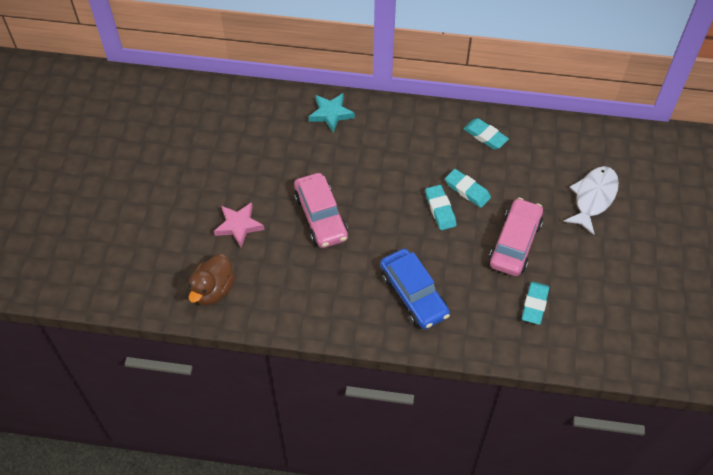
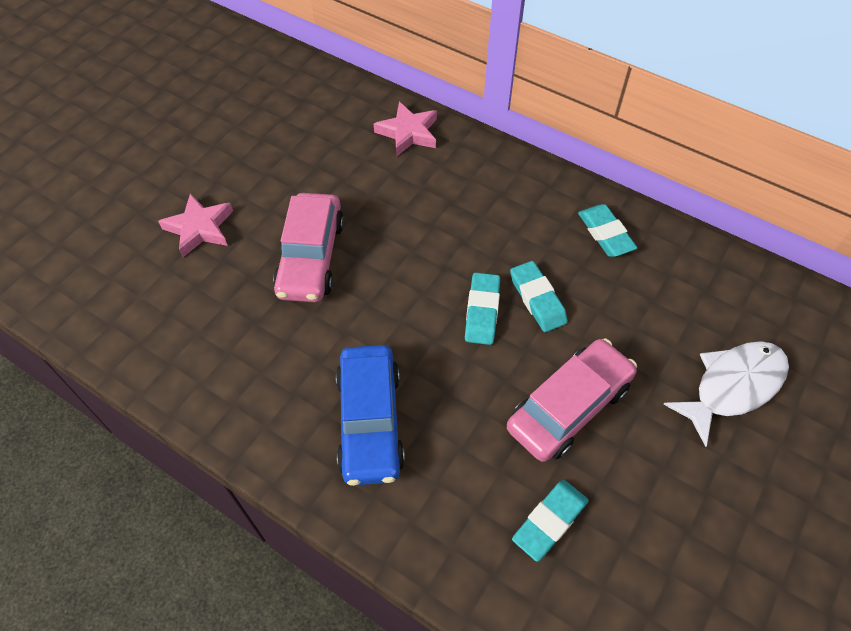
camera: 25 degrees right, 0 degrees up
(213, 290) = (109, 299): brown duck -> none
(331, 114) = (408, 133): turquoise star -> pink star

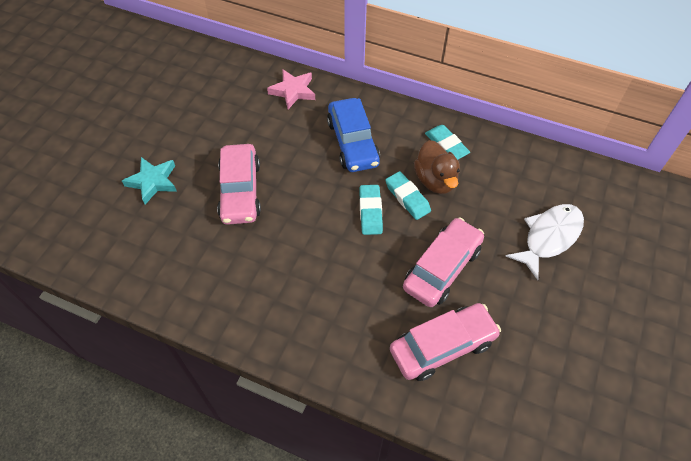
camera: 10 degrees left, 0 degrees up
(200, 228) = (153, 182): pink star -> turquoise star
(370, 421) = (306, 300): blue car -> blue car (352, 143)
(549, 521) = (442, 346): turquoise eraser -> pink car
(581, 281) = (435, 180): none -> brown duck

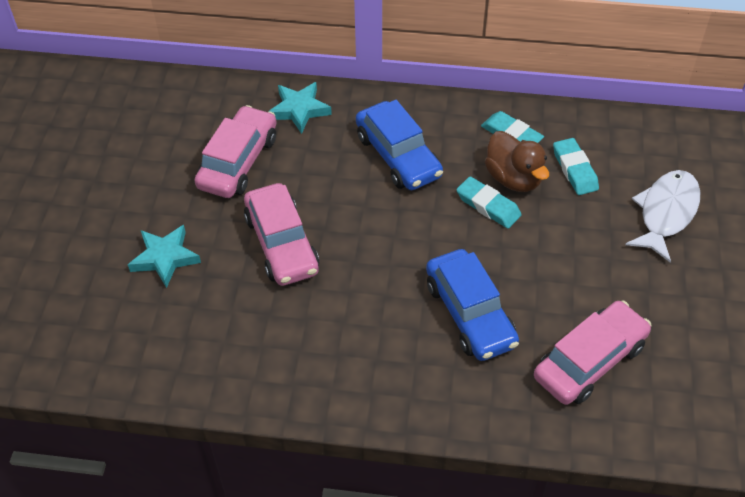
camera: 15 degrees left, 5 degrees down
(293, 91) = (299, 110): pink star -> turquoise star
(361, 282) = (470, 314): none -> blue car
(370, 212) = (450, 232): turquoise eraser -> turquoise eraser (575, 170)
(442, 268) = (558, 276): pink car -> pink car (238, 162)

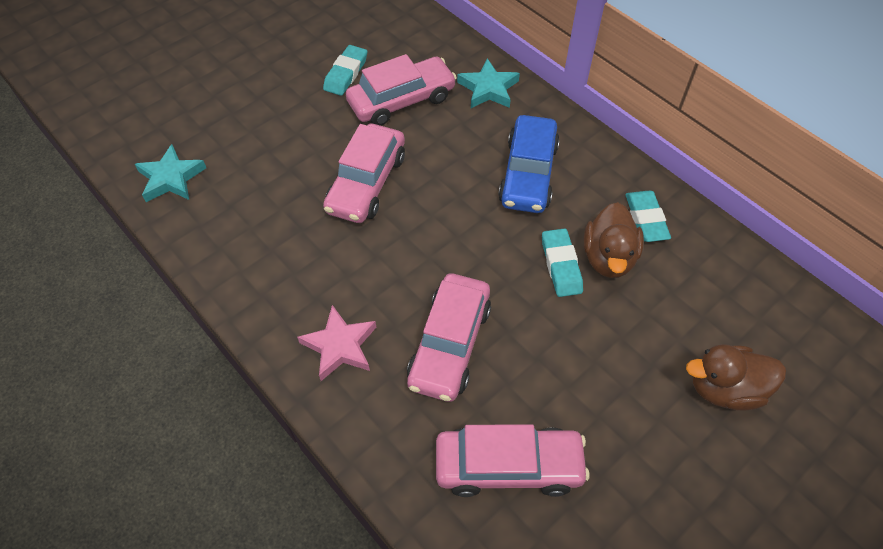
camera: 40 degrees right, 5 degrees up
(165, 258) = (278, 137): turquoise star -> turquoise star (171, 178)
(394, 373) = (340, 346): none -> pink star
(470, 314) = (449, 344): blue car -> pink car
(575, 170) = (674, 288): turquoise eraser -> turquoise eraser (346, 74)
(666, 213) = (724, 388): white fish -> brown duck

